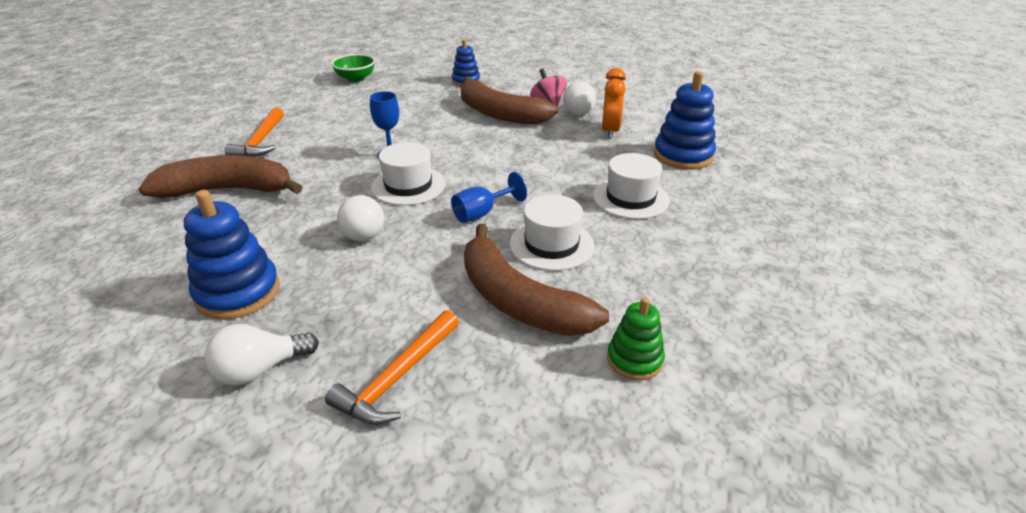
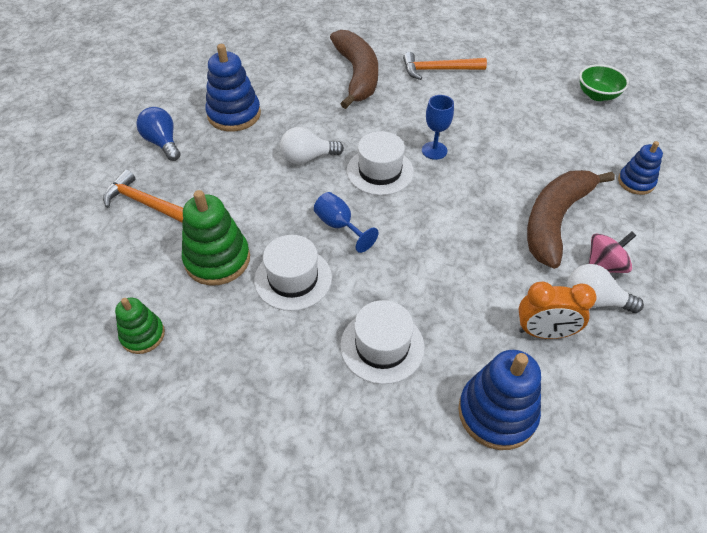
camera: 85 degrees right, 15 degrees up
(260, 369) = (162, 143): white light bulb -> blue light bulb
(518, 300) = (217, 259): brown banana -> green stacking toy

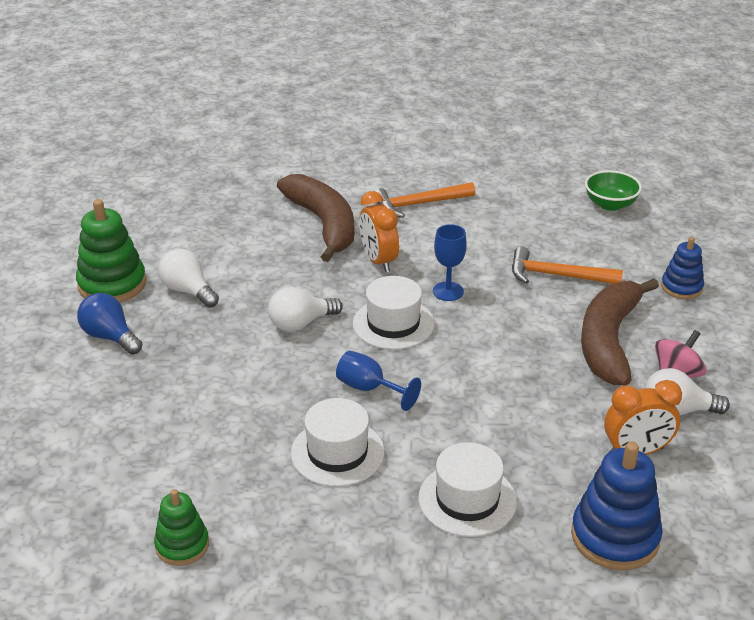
camera: 15 degrees left, 15 degrees down
(146, 203) = (120, 407): orange hammer -> orange hammer (557, 275)
(217, 259) = (238, 450): green stacking toy -> green stacking toy (112, 284)
(234, 114) = (188, 291): blue stacking toy -> white light bulb
(388, 114) = (378, 261): none -> orange clock

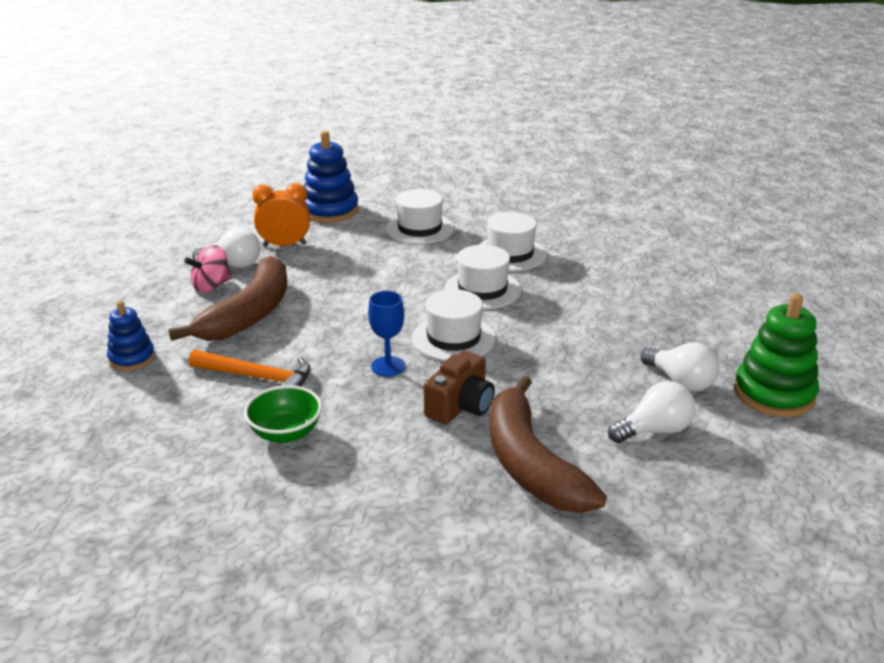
camera: 175 degrees left, 5 degrees down
(110, 337) = (740, 340): blue light bulb -> none
(182, 545) = (611, 218): green stacking toy -> none
(300, 323) = (548, 343): white light bulb -> white light bulb (654, 430)
(369, 389) = (482, 289): blue goblet -> white hat
(378, 261) = (460, 406): orange clock -> brown camera
(419, 204) = (390, 491): orange hammer -> none
(610, 204) = (116, 474): green bowl -> green bowl (286, 433)

